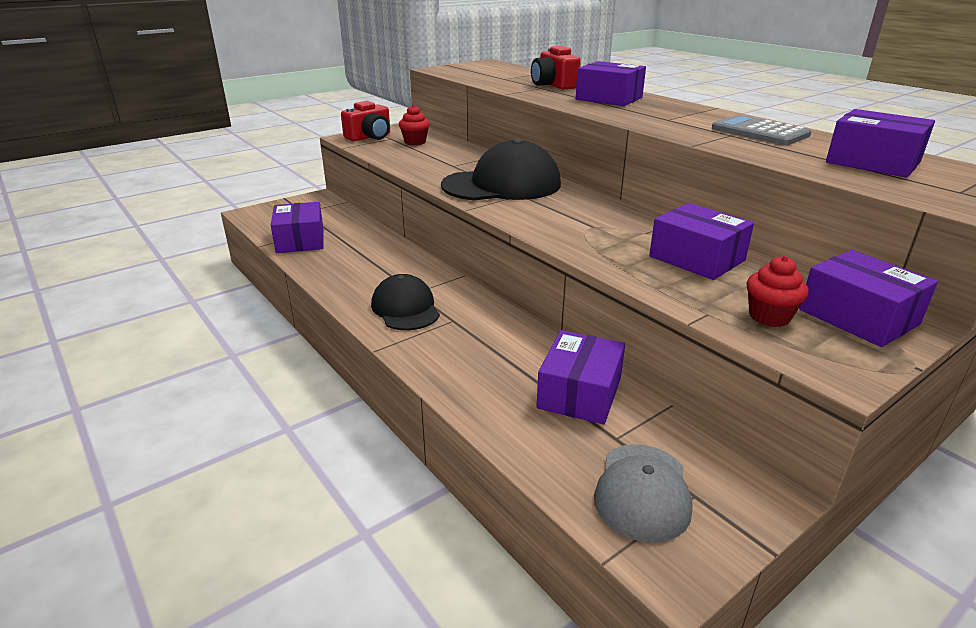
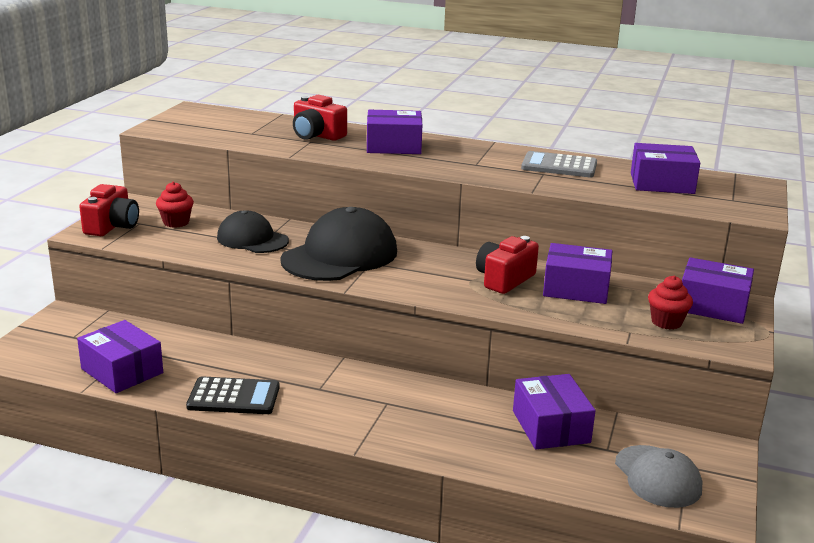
camera: 35 degrees left, 5 degrees down
(345, 279) = (234, 397): none -> black calculator
(405, 308) = (332, 406): black cap -> black cap (252, 239)
(627, 233) = (504, 279): none -> red camera

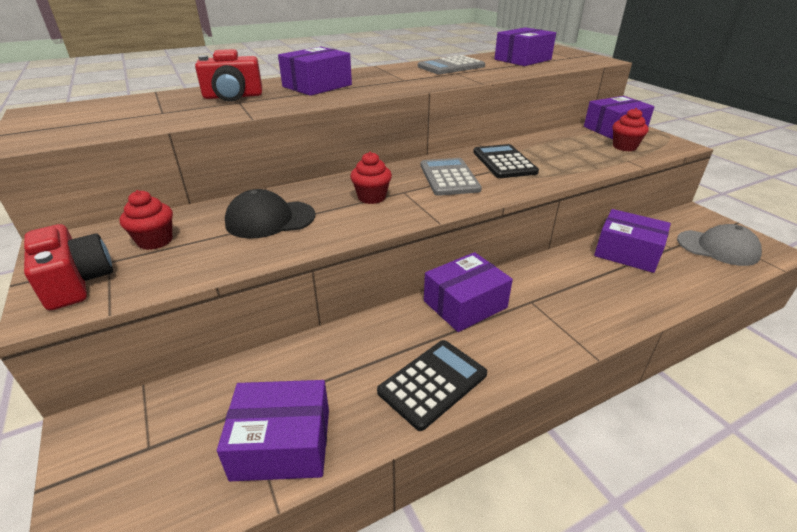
camera: 45 degrees left, 10 degrees up
(340, 255) = (371, 197): black cap -> red cupcake
(427, 269) = (449, 177): none -> grey calculator
(504, 279) = (504, 162): red camera -> black calculator
(576, 288) = (546, 149): purple box -> purple box (465, 304)

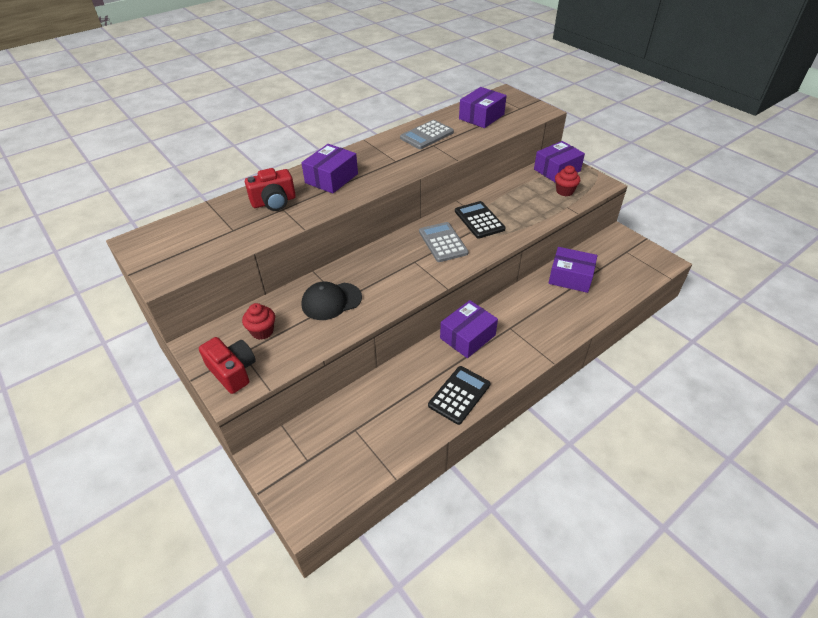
camera: 10 degrees left, 10 degrees up
(282, 443) = (383, 445): purple box -> none
(371, 197) = (394, 270): red cupcake -> none
(717, 248) = (630, 264): grey cap -> none

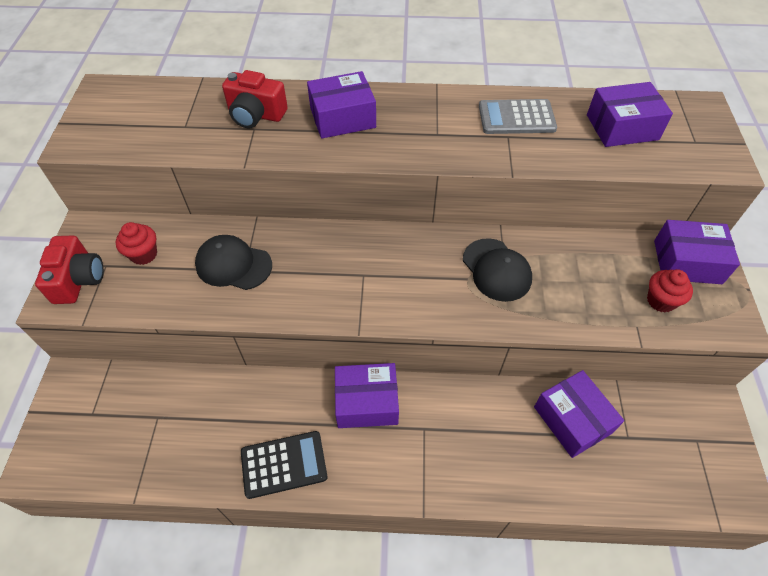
camera: 40 degrees right, 10 degrees up
(443, 242) = (420, 271): grey calculator -> none
(479, 220) = (496, 270): black calculator -> black cap

